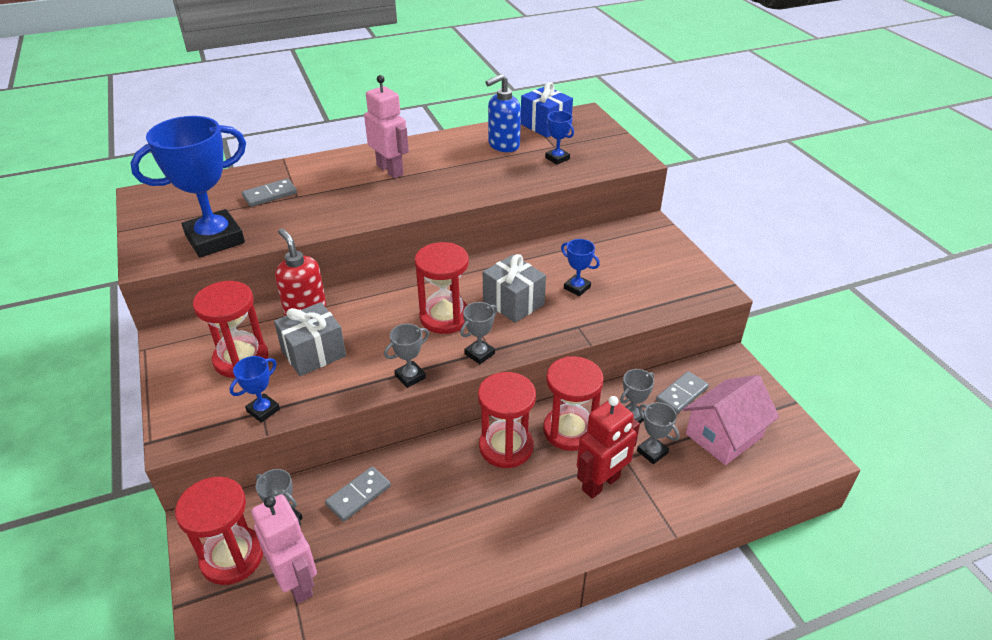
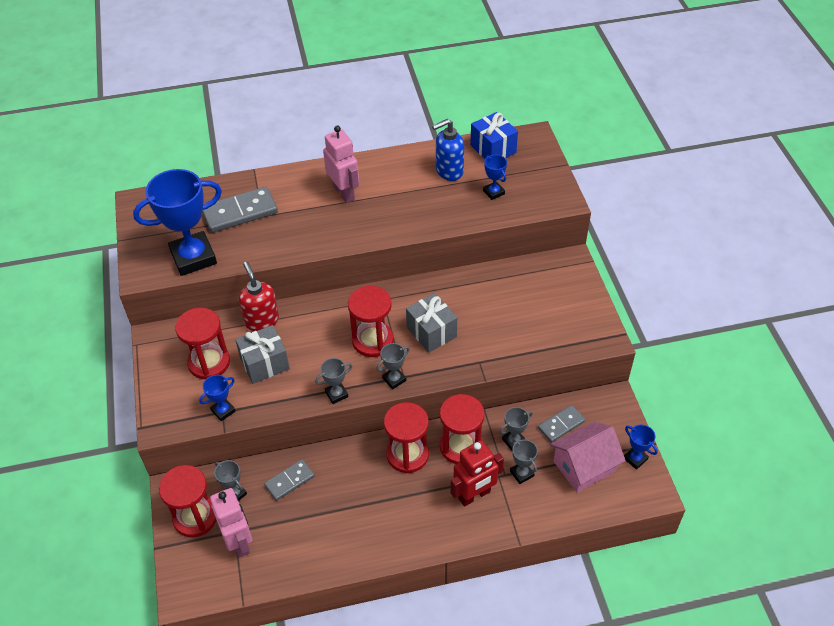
camera: 10 degrees right, 10 degrees up
(270, 195) = (240, 212): grey domino -> grey domino, size x1.68
(577, 288) = (488, 322): blue trophy -> blue trophy (635, 459)

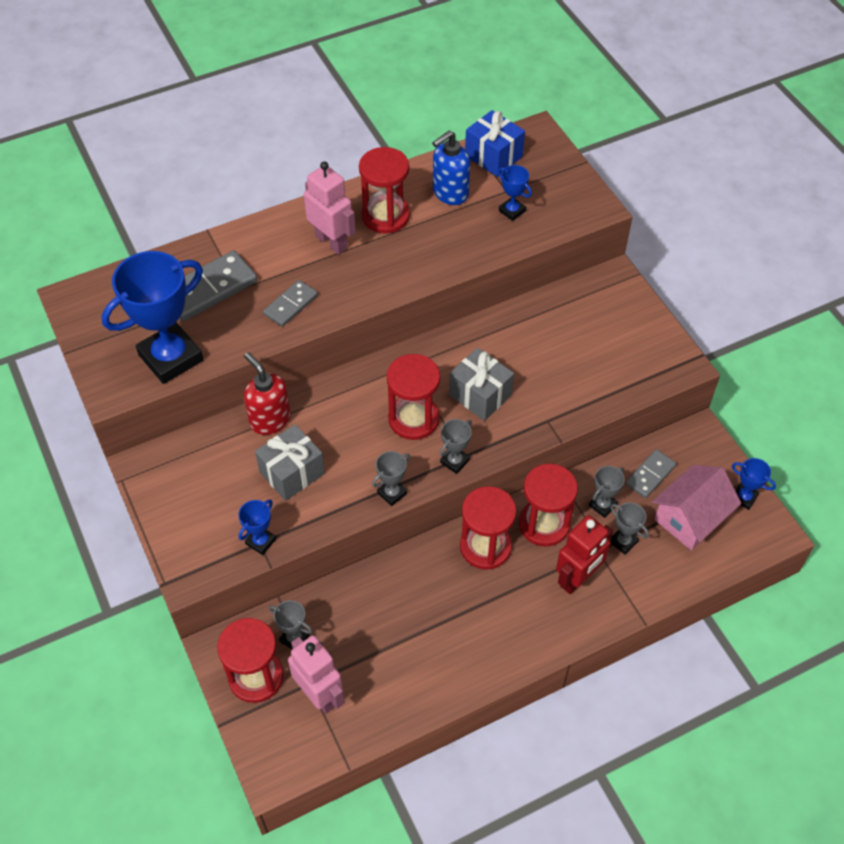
camera: 15 degrees left, 5 degrees up
(209, 362) = (222, 485): red hourglass -> red hourglass (385, 216)
(289, 481) = (356, 608): grey domino -> grey domino (291, 305)

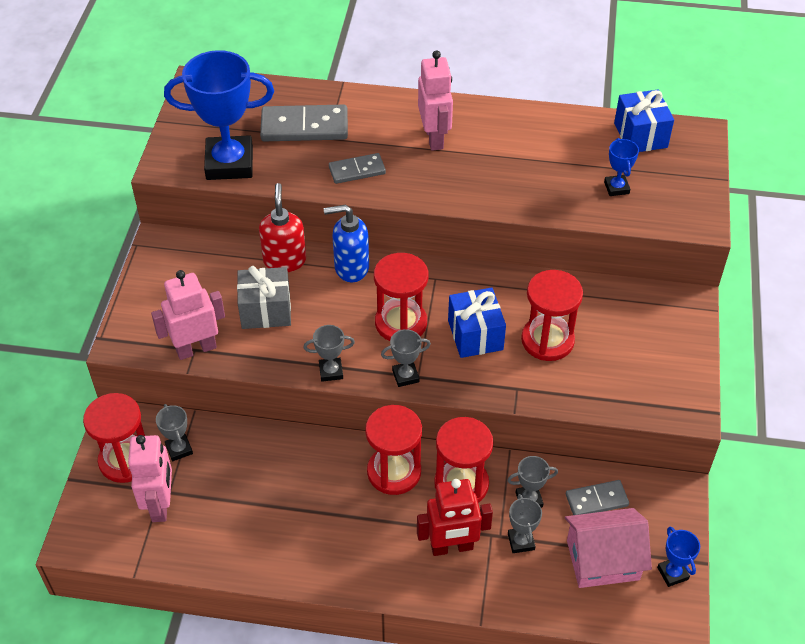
camera: 35 degrees right, 5 degrees down
(260, 541) = (196, 349): blue trophy -> pink robot
(385, 216) = (499, 139): red hourglass -> red hourglass (547, 340)
(450, 193) = (572, 147): blue soap dispenser -> blue soap dispenser (351, 267)
(480, 395) = (475, 335): grey gift -> blue gift

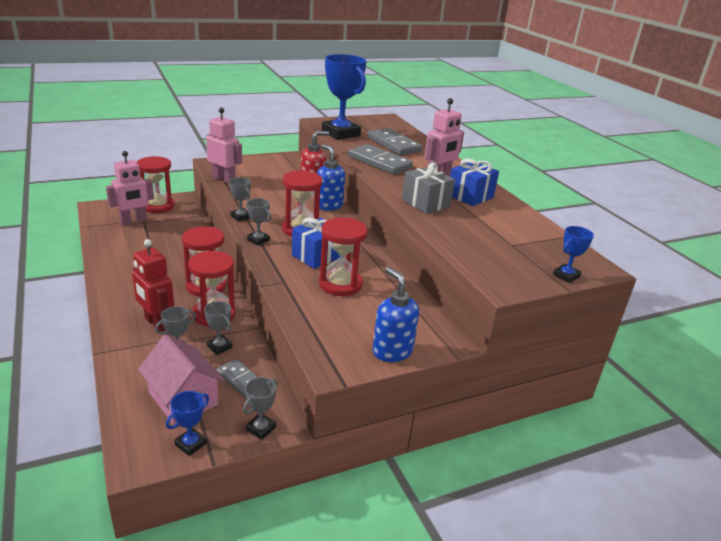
camera: 55 degrees right, 20 degrees down
(179, 449) = (175, 217): grey trophy -> grey trophy (261, 428)
(266, 310) = (269, 190): grey gift -> grey gift (425, 203)
(357, 170) = (379, 162): grey domino -> grey domino, size x1.68
(616, 188) = (486, 244): blue trophy -> blue trophy (566, 276)
(640, 135) = (554, 243): blue gift -> blue gift (470, 196)
(685, 354) = (392, 351): none -> blue soap dispenser

